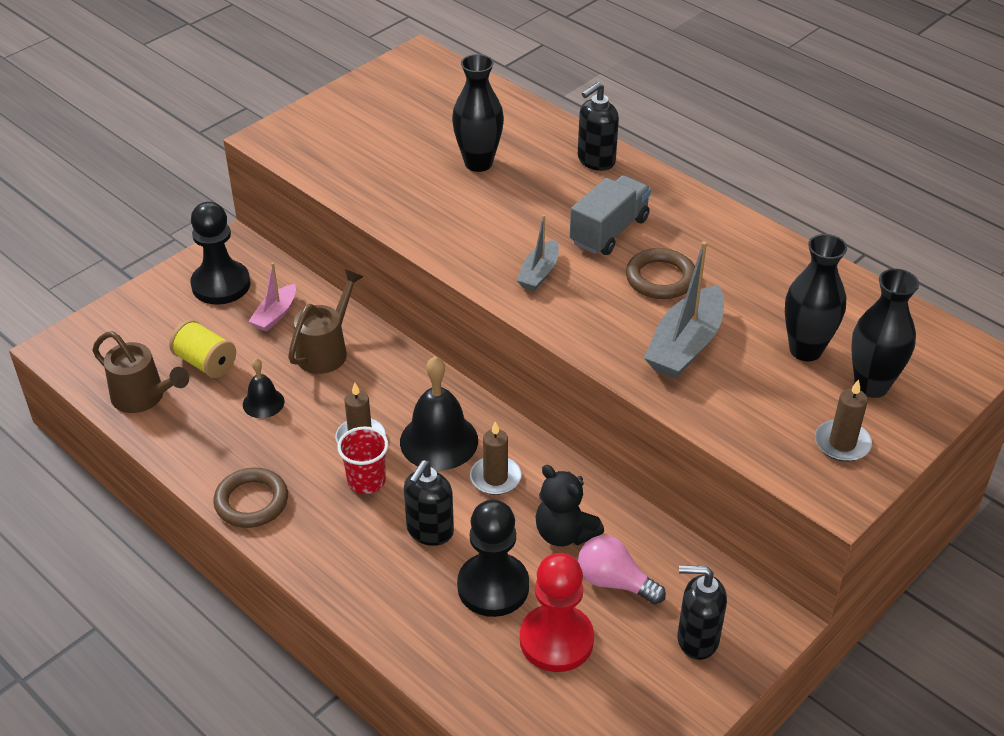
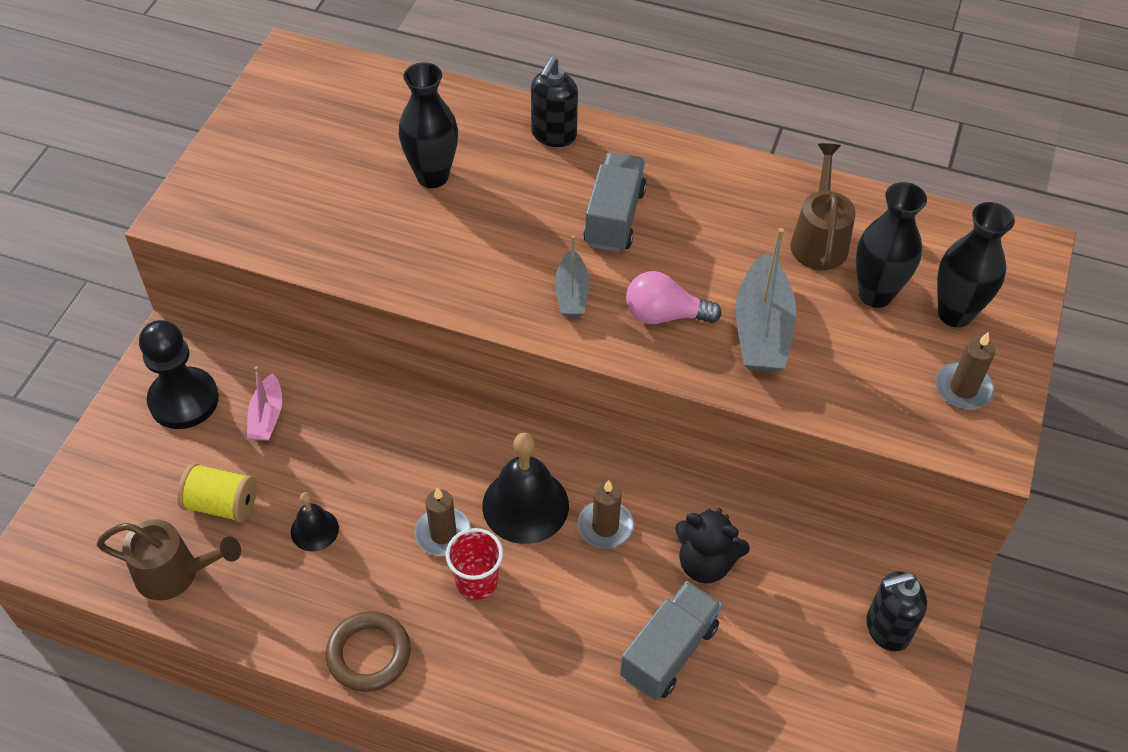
camera: 25 degrees left, 10 degrees up
(326, 350) = (348, 440): brown watering can -> brown watering can (819, 239)
(429, 531) = (573, 614): black soap dispenser -> none
(493, 587) = (669, 651): black pawn -> grey truck
(556, 640) = (760, 685): red pawn -> none
(614, 582) = (780, 598): pink light bulb -> pink light bulb (665, 315)
(660, 278) = (695, 258): brown ring -> none

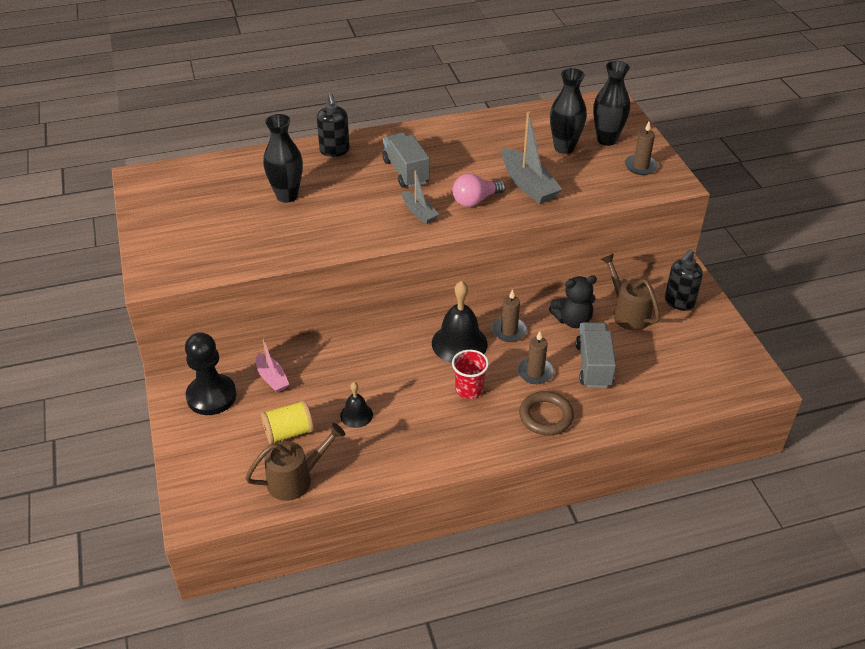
camera: 35 degrees left, 10 degrees down
(369, 654) = (446, 453): brown ring -> brown ring (546, 416)
(443, 533) = (429, 378): brown candle -> brown candle (535, 372)
(819, 239) = (515, 137): brown watering can -> brown watering can (627, 312)

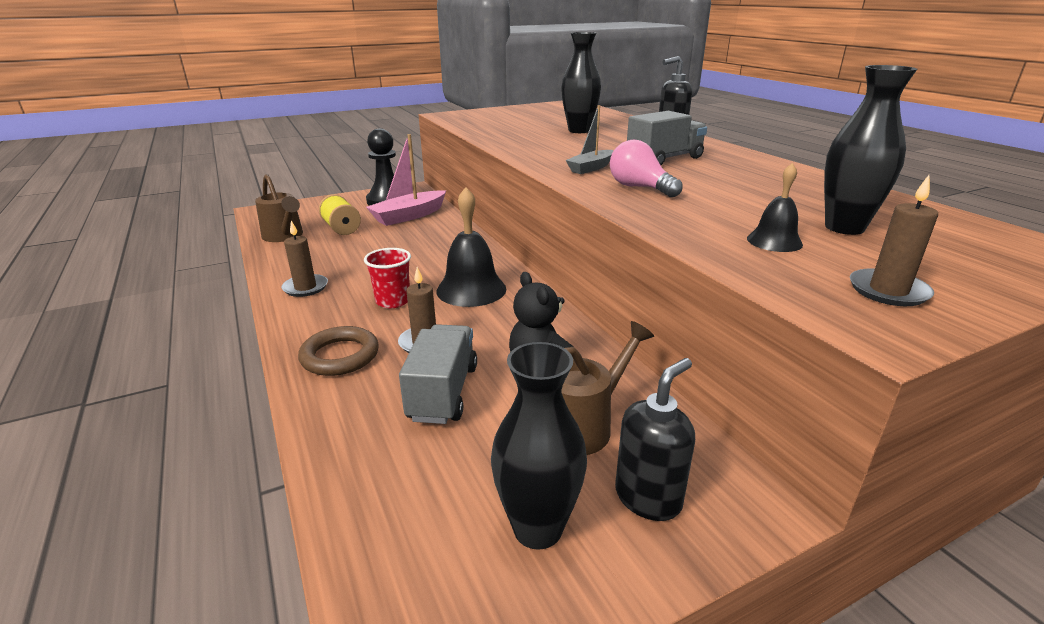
camera: 80 degrees right, 15 degrees down
(272, 378) = (409, 216): pink boat -> pink boat, size x1.71
(356, 415) = (359, 250): black bell -> black bell (774, 241)
(509, 331) = (502, 319): brown candle -> brown candle (305, 287)
(528, 185) = (708, 211): grey boat -> none
(593, 366) = (443, 392): grey truck -> grey truck turned 75 degrees counterclockwise
(606, 140) = (929, 258): black vase -> black vase (537, 528)
(679, 302) = (648, 498): black soap dispenser -> black soap dispenser turned 105 degrees clockwise

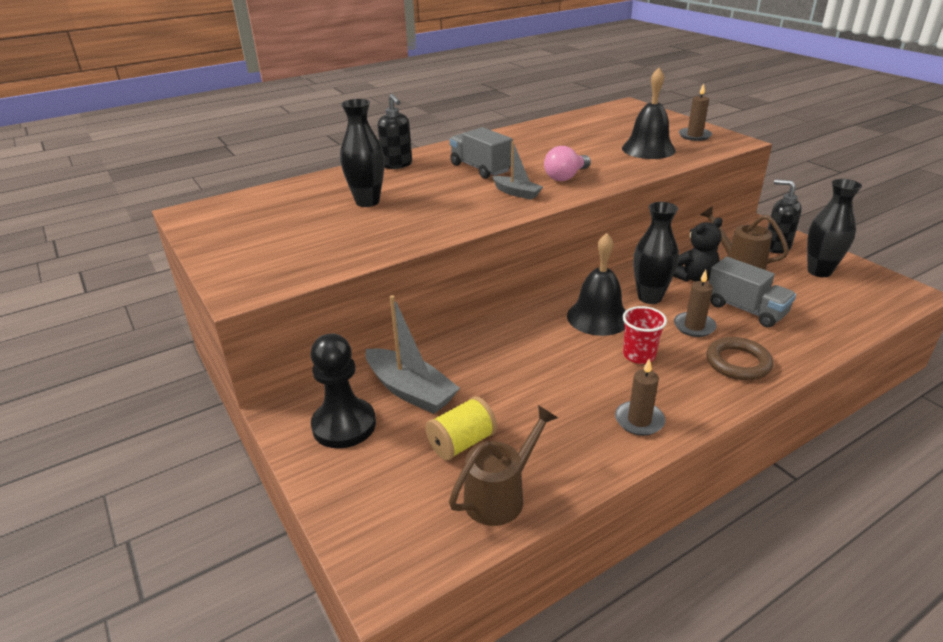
camera: 95 degrees left, 5 degrees up
(409, 216) = (410, 390): pink boat -> grey boat
(443, 392) = (745, 309): grey truck -> grey truck turned 135 degrees counterclockwise
(774, 241) = (648, 149): black bell -> black bell, size x1.83
(844, 228) = (616, 134): black vase -> black vase (649, 297)

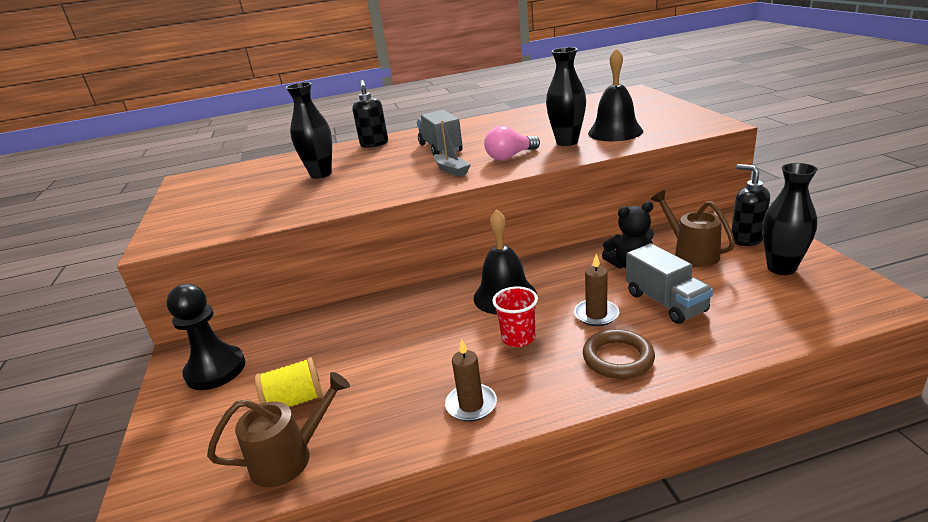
camera: 20 degrees right, 5 degrees down
(410, 390) = (289, 346): grey boat -> none
(649, 297) = (570, 281): black vase -> black vase (567, 142)
(694, 136) = (675, 119): brown candle -> none

